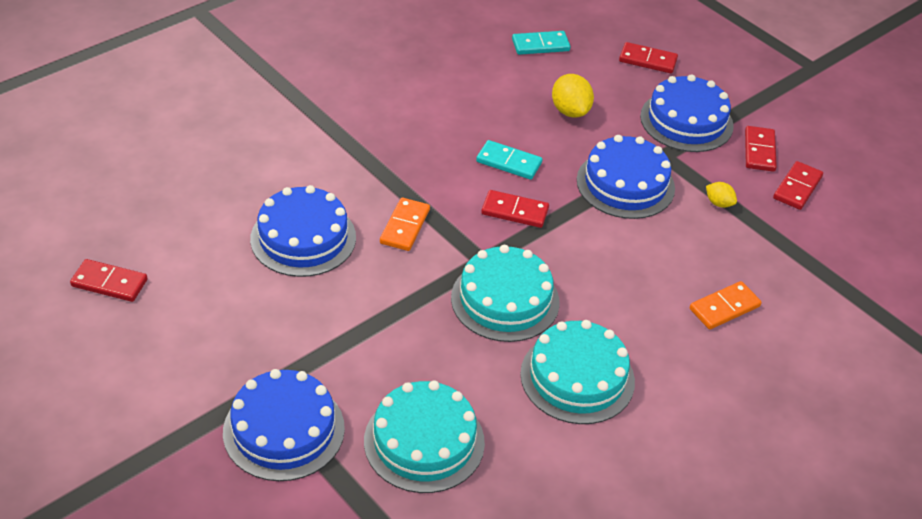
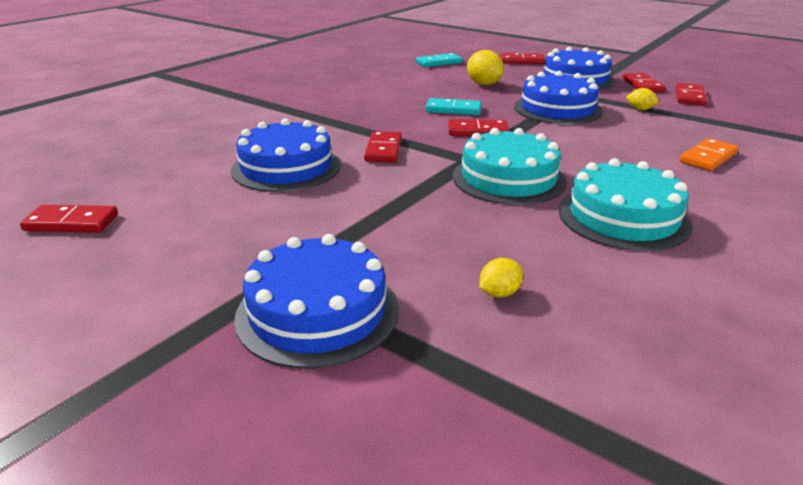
camera: 10 degrees left, 15 degrees down
(404, 226) = (383, 150): orange domino -> red domino
(424, 441) = (499, 293): turquoise cake -> yellow lemon

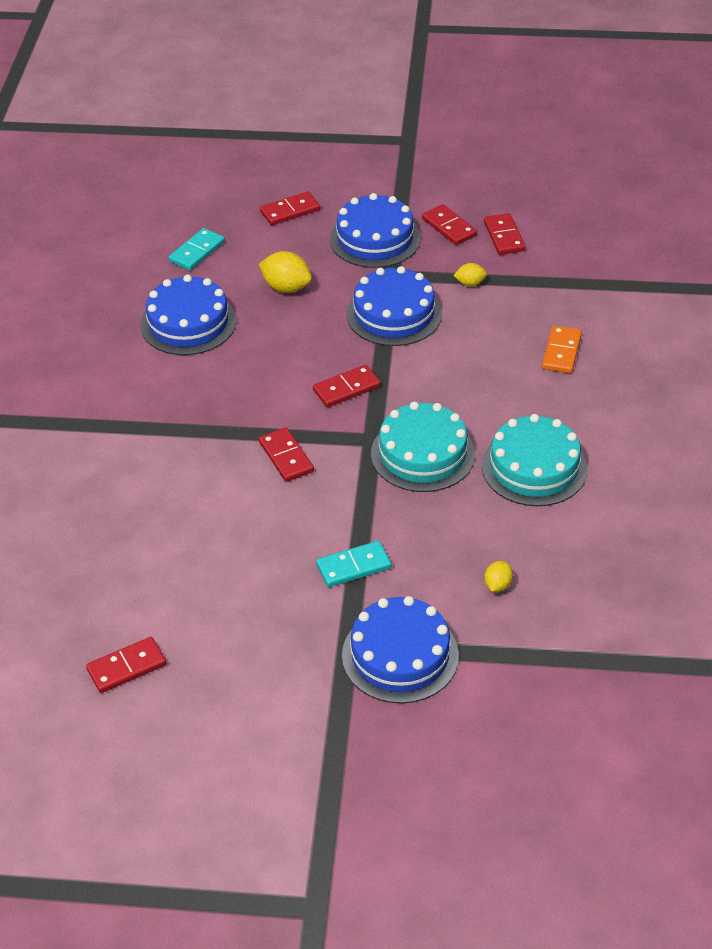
camera: 30 degrees left, 15 degrees up
(286, 167) = (225, 521): blue cake -> blue cake (188, 323)
(453, 109) = (295, 357): turquoise domino -> turquoise domino (354, 566)

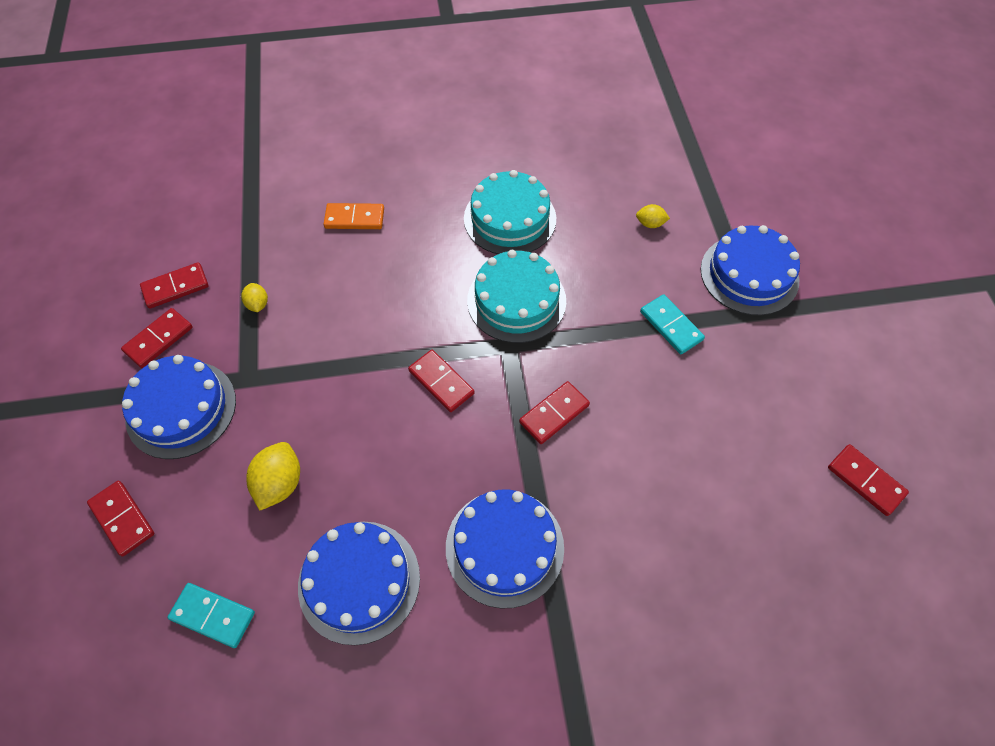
camera: 105 degrees left, 15 degrees up
(394, 314) = (316, 363): blue cake -> blue cake (504, 547)

